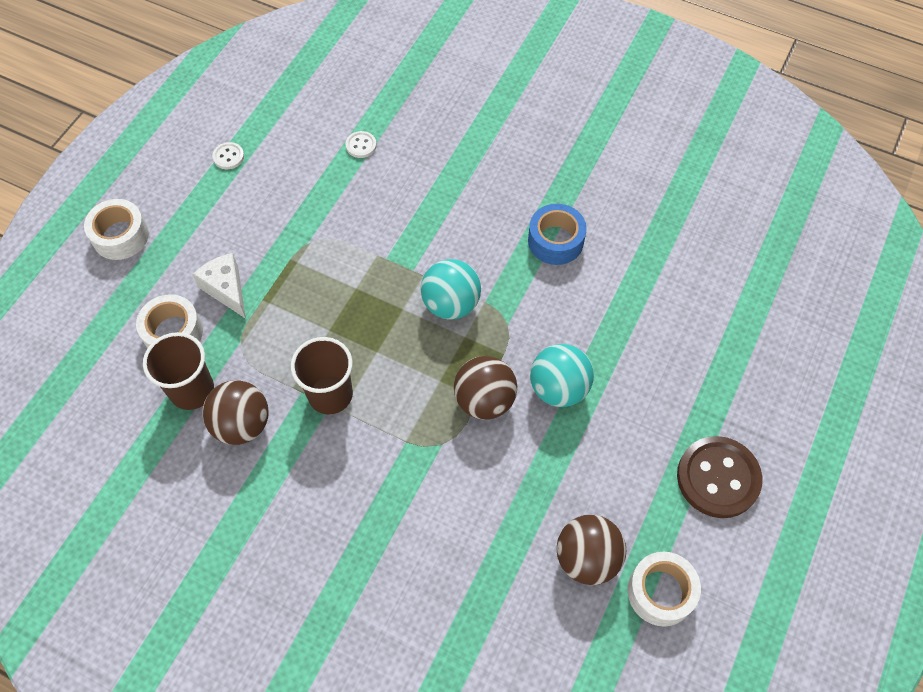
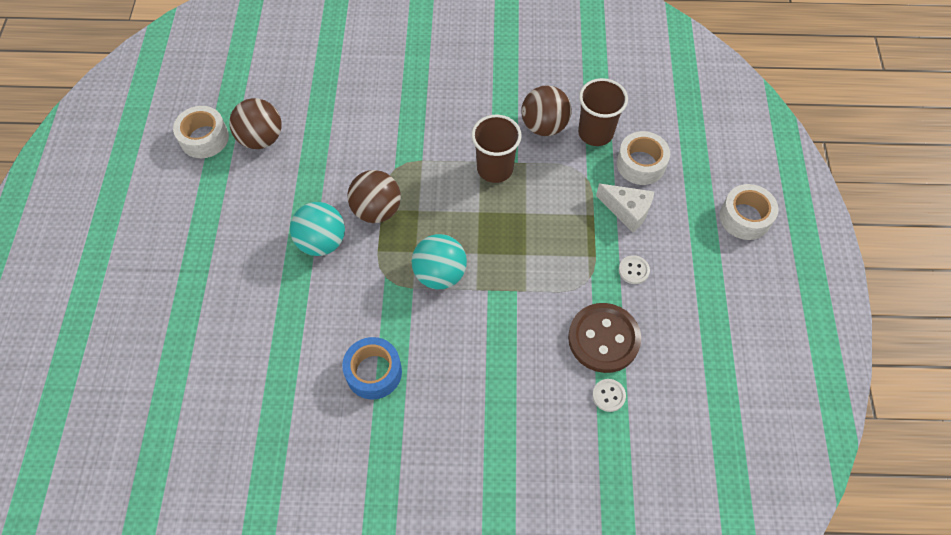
camera: 155 degrees right, 0 degrees up
(228, 157) = (719, 328): white button -> white button (633, 270)
(718, 478) = (177, 225): brown button -> brown button (603, 339)

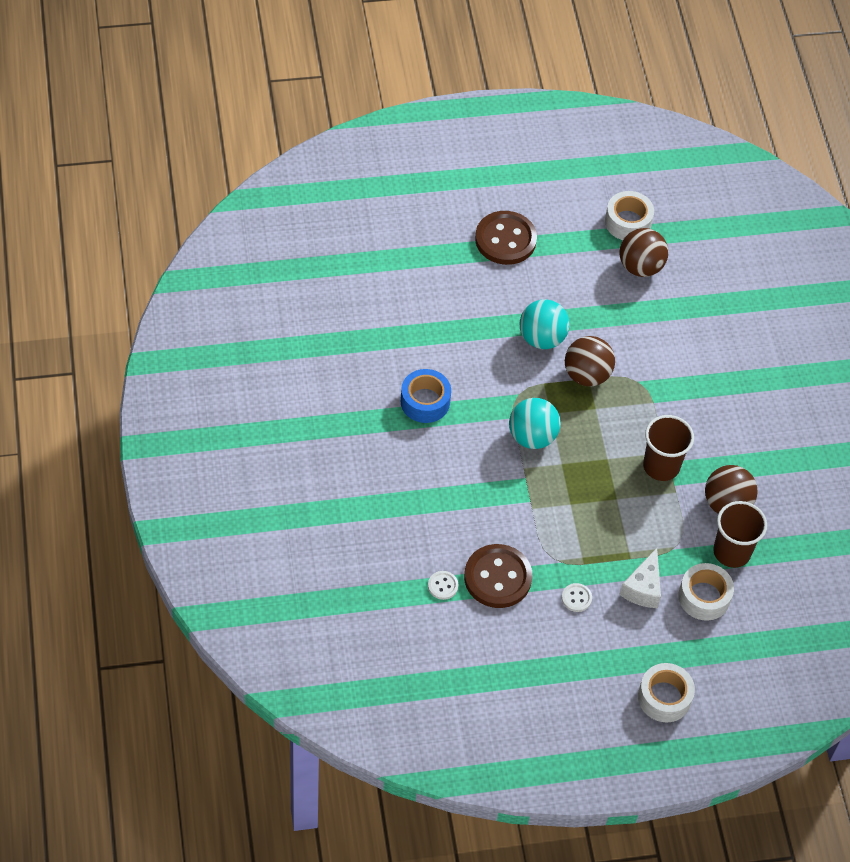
camera: 75 degrees right, 5 degrees down
(186, 252) = (505, 239): none -> brown button

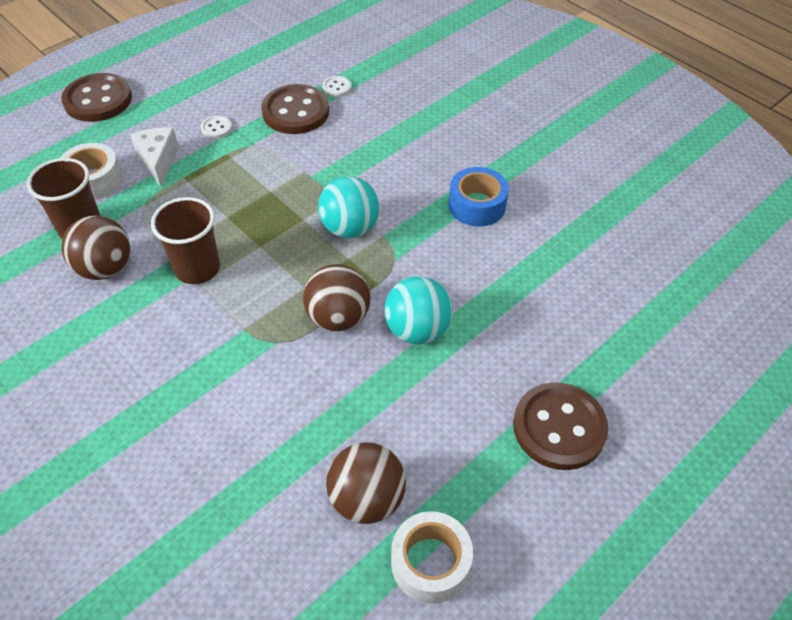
camera: 150 degrees right, 5 degrees down
(664, 697) = (98, 100): white tape -> brown button

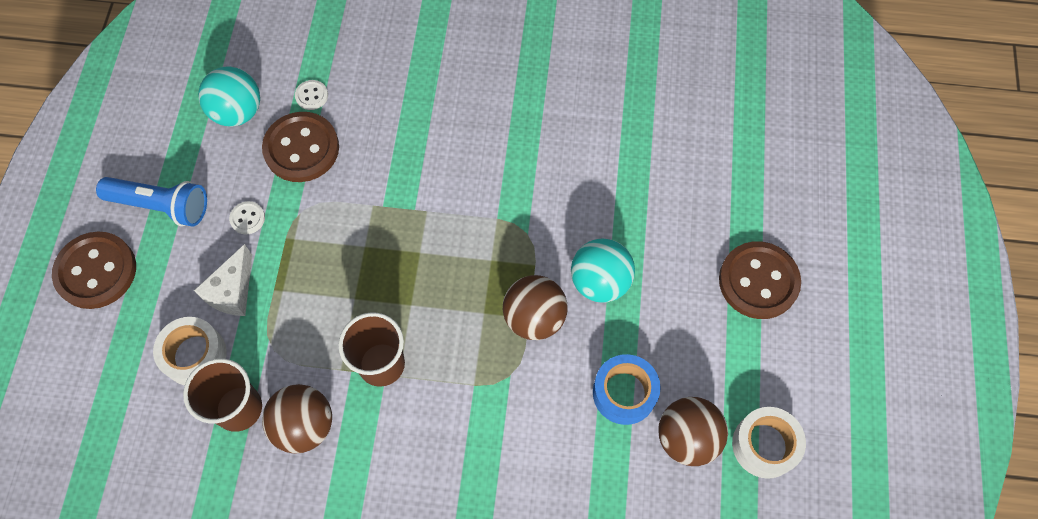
camera: 40 degrees left, 15 degrees up
(158, 161) = (232, 291): white cheese -> white cheese turned 105 degrees counterclockwise
(175, 90) = (161, 206): none -> blue flashlight
(350, 228) = (465, 232): turquoise ball -> turquoise ball (237, 112)
(477, 205) = (542, 135): blue tape -> blue tape (624, 393)

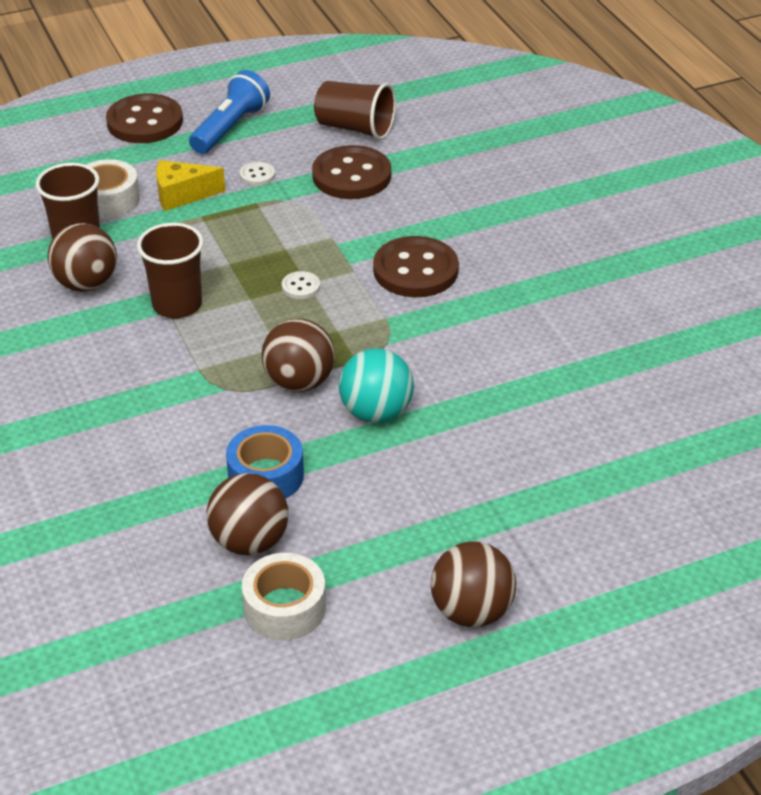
camera: 60 degrees right, 25 degrees down
(161, 206) = (230, 128): blue flashlight -> blue flashlight turned 135 degrees counterclockwise
(232, 291) = (182, 195): white cheese -> yellow cheese
(237, 112) = (355, 128): turquoise ball -> brown cup
(311, 96) = (410, 160): white button -> white button (301, 287)
(758, 281) = (478, 534): brown button -> brown button (415, 270)
(826, 325) = (471, 611): none -> brown ball

